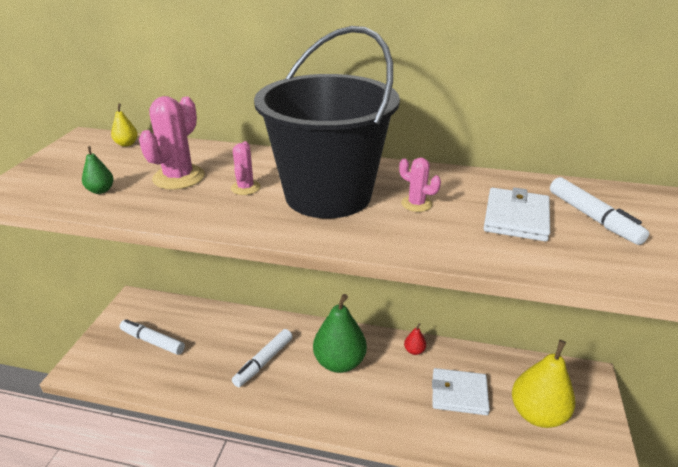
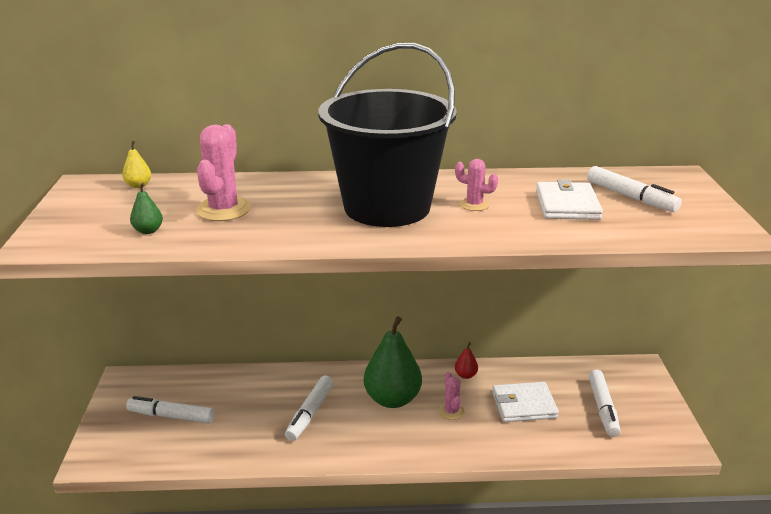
camera: 15 degrees left, 5 degrees down
(245, 188) = (301, 210): pink cactus -> pink cactus (451, 411)
(537, 414) = (602, 408): yellow pear -> white marker

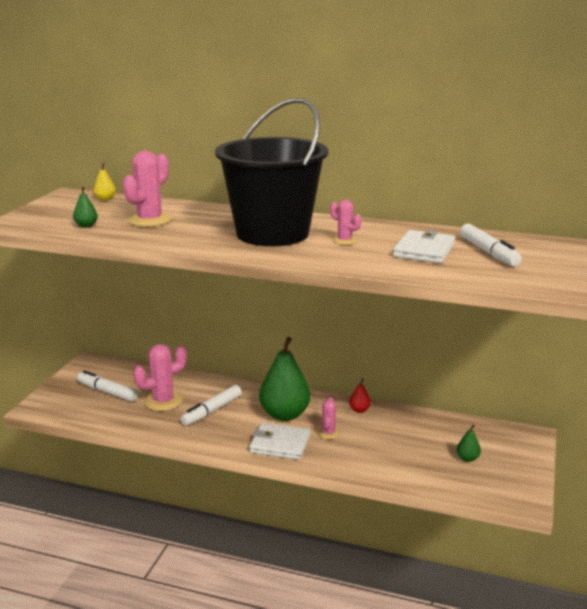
camera: 20 degrees right, 5 degrees down
(246, 413) = (163, 401): none -> pink cactus
(524, 405) = (396, 441): white wallet -> white wallet (280, 444)
(602, 408) = (467, 458): white marker -> green pear

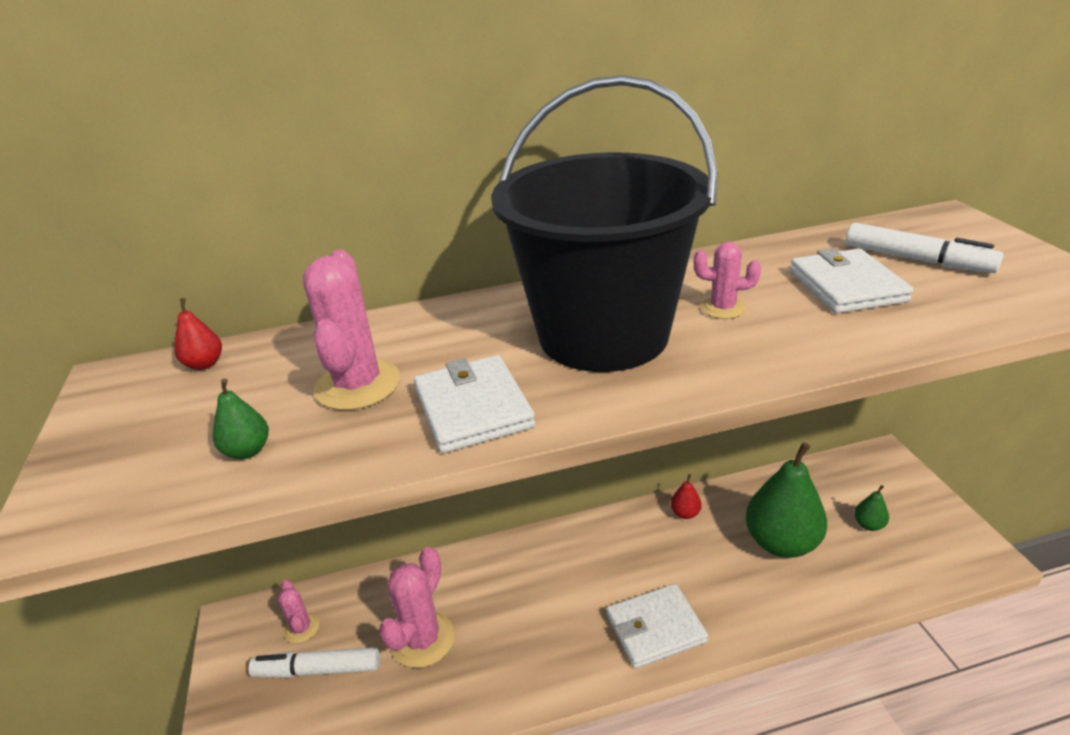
camera: 30 degrees left, 10 degrees up
(105, 199) = (204, 364): yellow pear -> red pear
(180, 238) = (473, 408): none -> white wallet
(212, 411) = (509, 619): white marker -> none
(284, 414) = (609, 571): green pear -> green pear (781, 543)
(328, 433) = (690, 572): pink cactus -> pink cactus (301, 628)

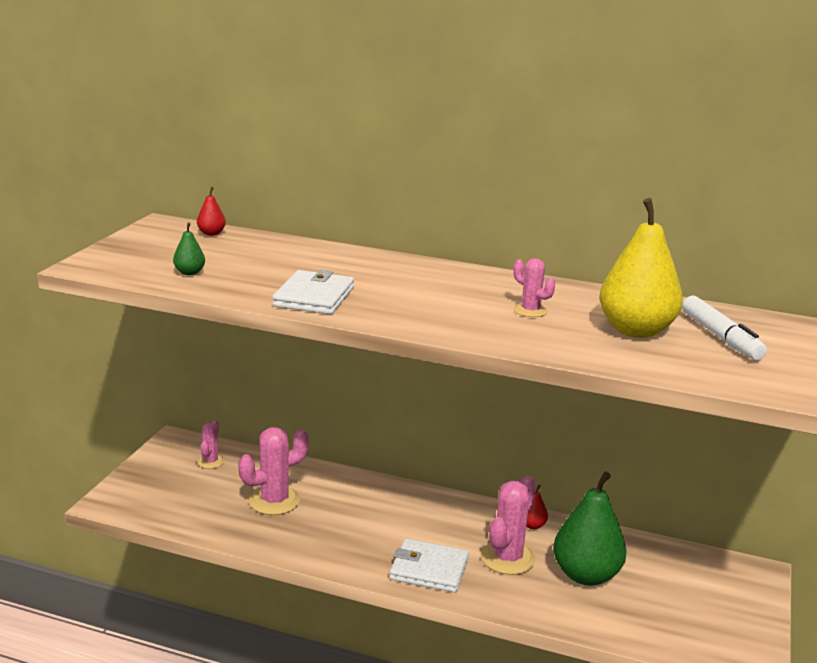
camera: 30 degrees right, 10 degrees down
(317, 669) = (201, 484): white marker -> none
(358, 385) = (272, 268): pink cactus -> pink cactus (508, 558)
(603, 335) = (435, 296): black bucket -> none
(846, 286) = (636, 330): white wallet -> yellow pear
(869, 525) = (676, 600): green pear -> none

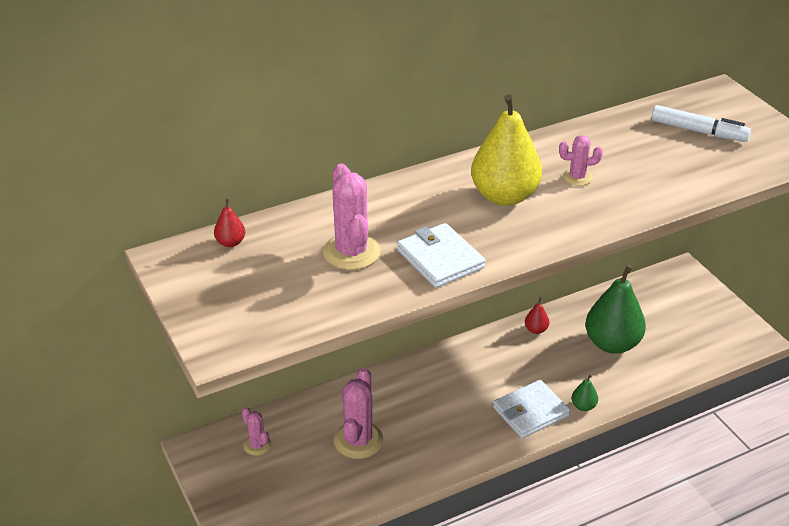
camera: 45 degrees left, 15 degrees up
(189, 273) = (310, 297): green pear -> green pear (583, 406)
(508, 558) = (558, 366): pink cactus -> pink cactus (351, 252)
(636, 330) = (655, 156): yellow pear -> yellow pear (504, 196)

